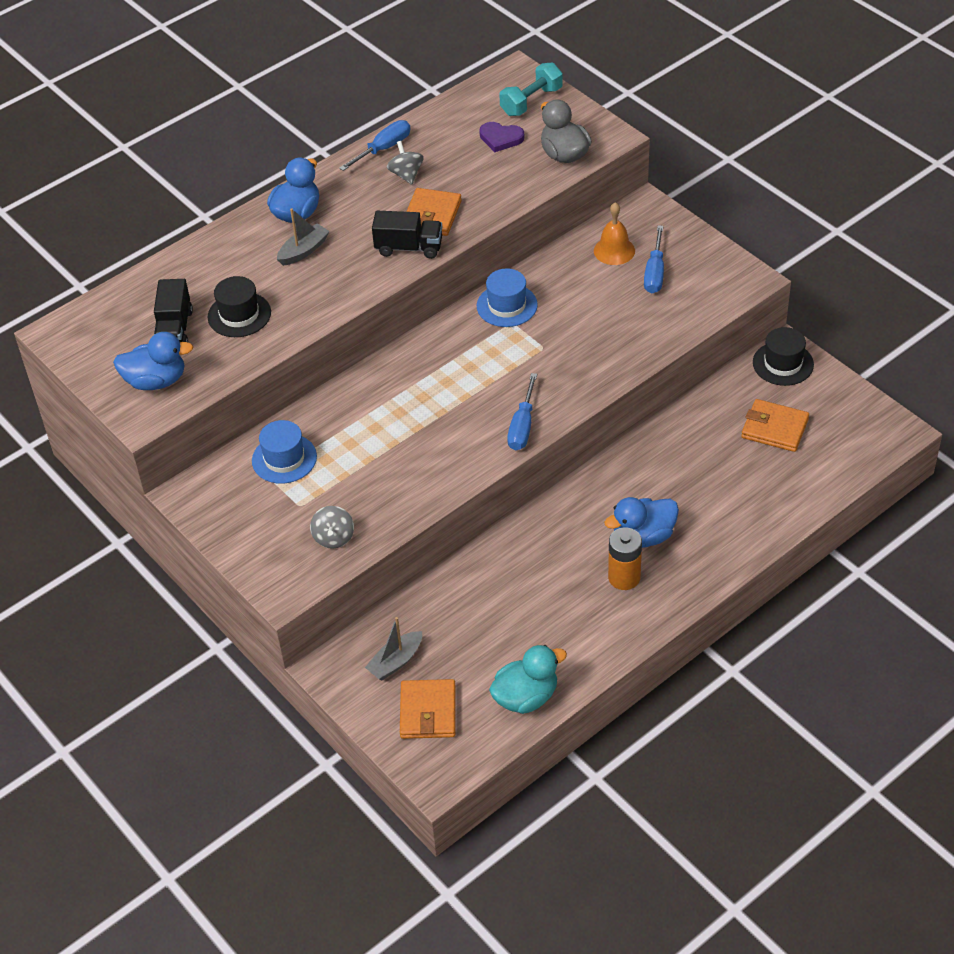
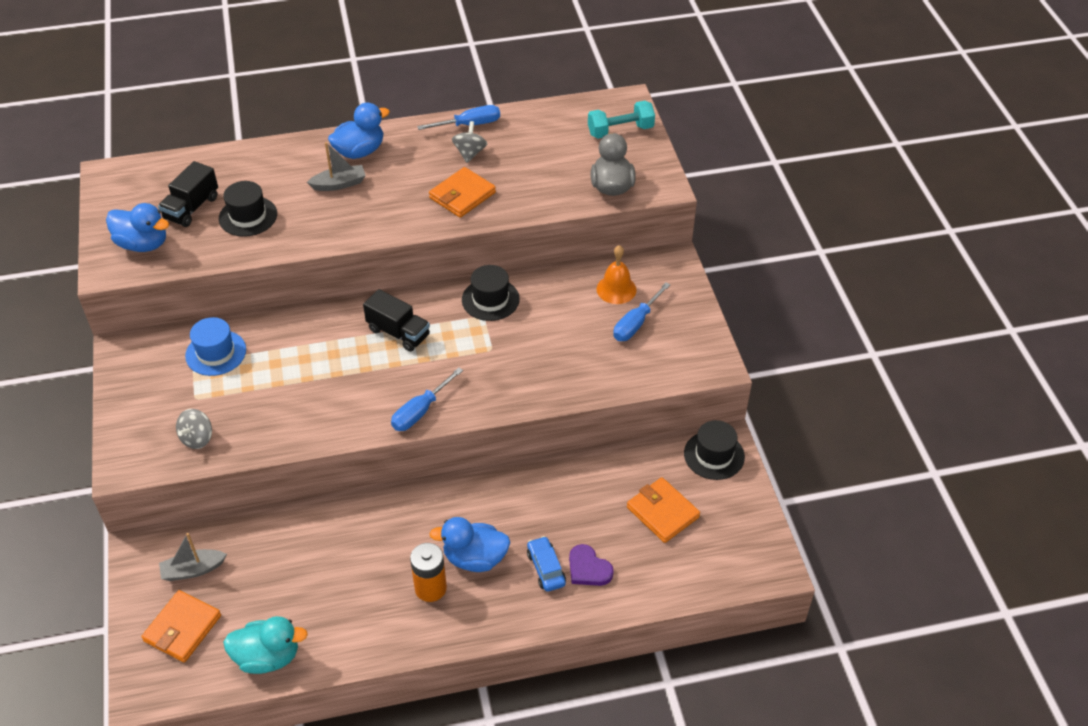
camera: 25 degrees right, 0 degrees up
(409, 248) = (422, 215): black truck -> black truck (398, 333)
(501, 138) = (570, 152): purple heart -> purple heart (588, 568)
(507, 305) = (490, 299): blue hat -> black hat
(711, 517) = (546, 568): none -> blue car

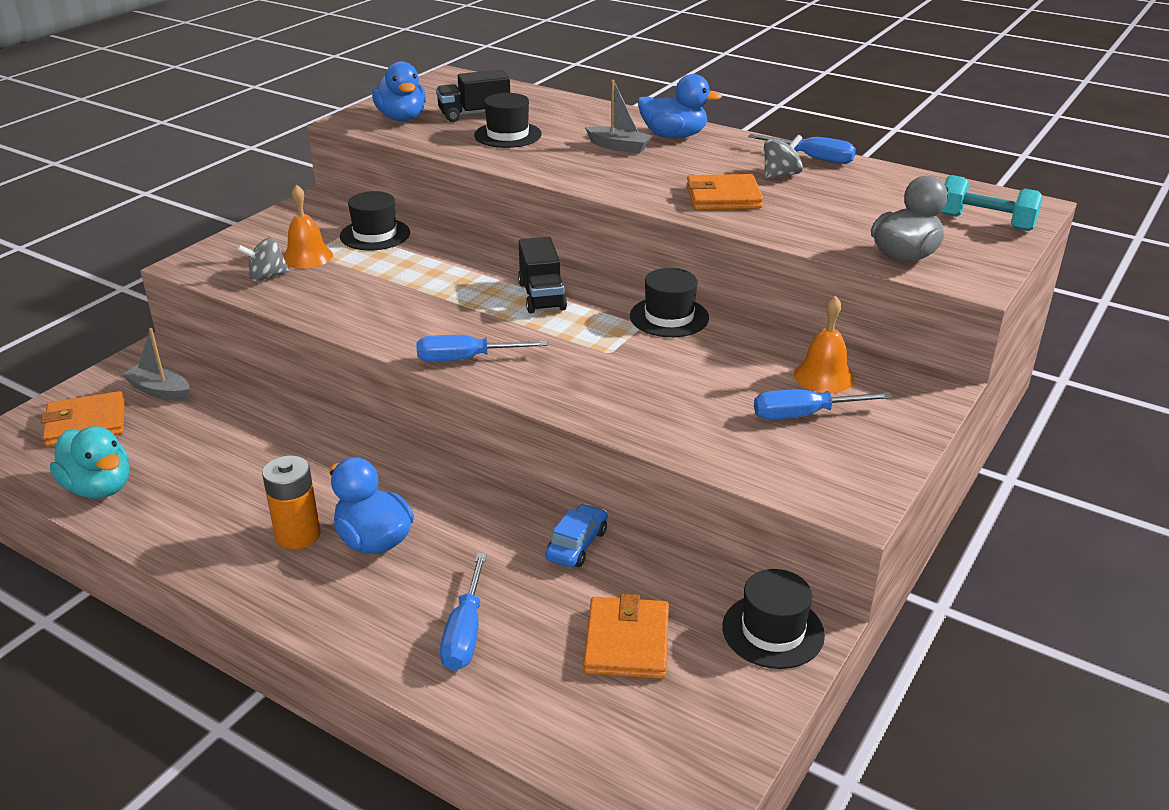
camera: 45 degrees right, 15 degrees down
(198, 403) = (307, 256): none -> orange bell
(216, 353) = (375, 235): blue hat -> black hat
(546, 568) = (424, 600): blue car -> blue car (577, 545)
(588, 568) = (465, 633): purple heart -> blue screwdriver

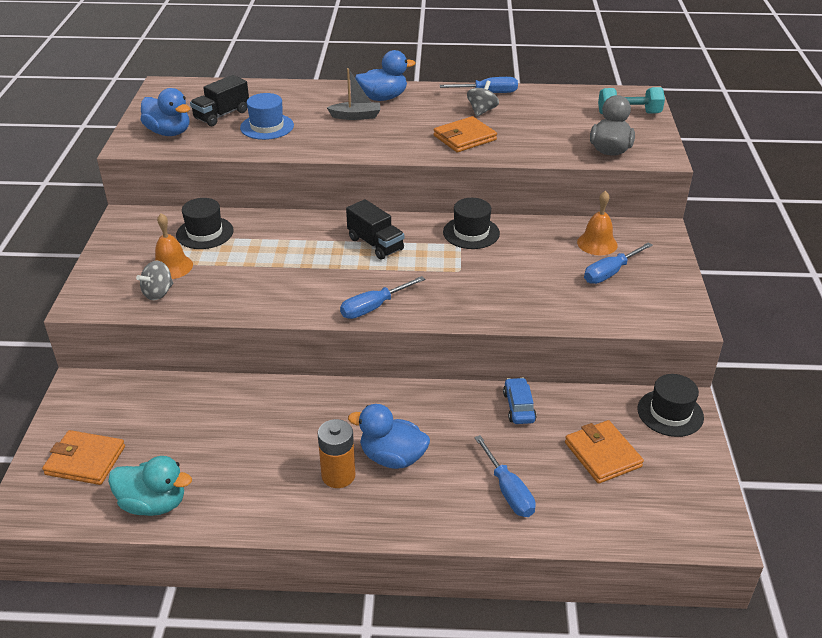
camera: 30 degrees left, 5 degrees up
(86, 423) = (85, 460): orange wallet -> orange wallet turned 60 degrees clockwise
(160, 391) = (118, 412): grey boat -> none
(507, 135) = (267, 127): black hat -> blue hat

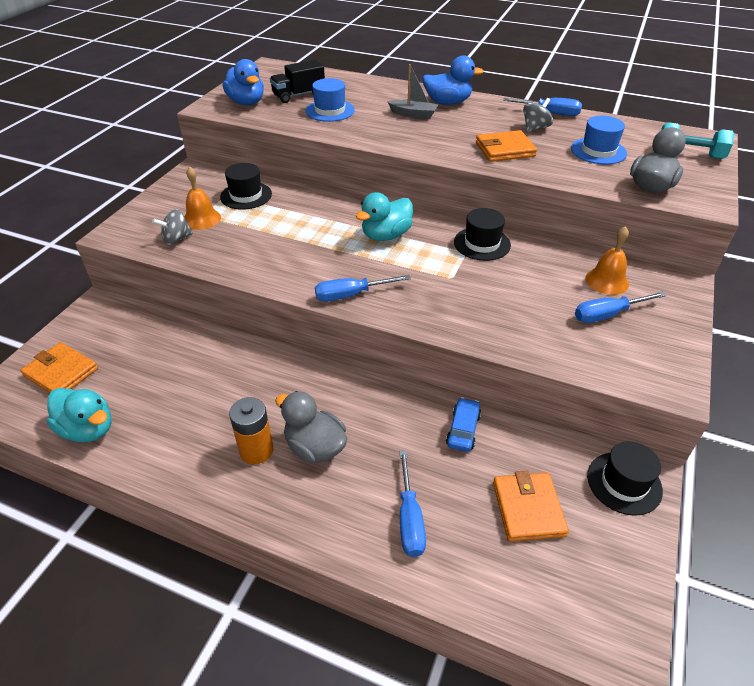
camera: 20 degrees right, 5 degrees up
(375, 244) = (386, 235): black truck -> turquoise duck
(392, 457) = (315, 447): blue duck -> grey duck
(550, 124) = (598, 151): none -> blue hat

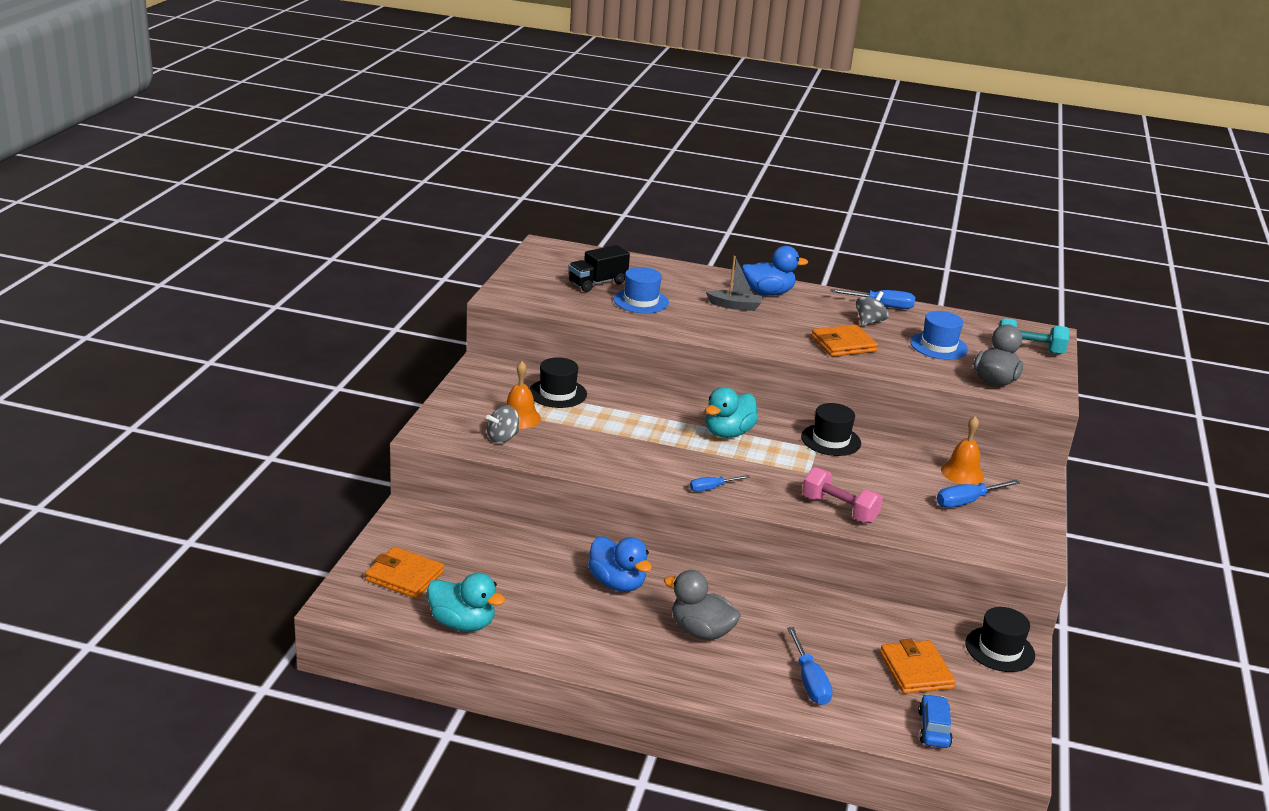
camera: 10 degrees left, 15 degrees down
(246, 102) = (541, 291): blue duck -> blue duck (617, 583)
(256, 450) = (644, 635): orange battery -> none
(350, 295) = (711, 488): blue screwdriver -> blue screwdriver, size x0.65
(463, 430) = (841, 614): blue car -> blue car (933, 728)
(472, 321) = (839, 509): none -> pink dumbbell

